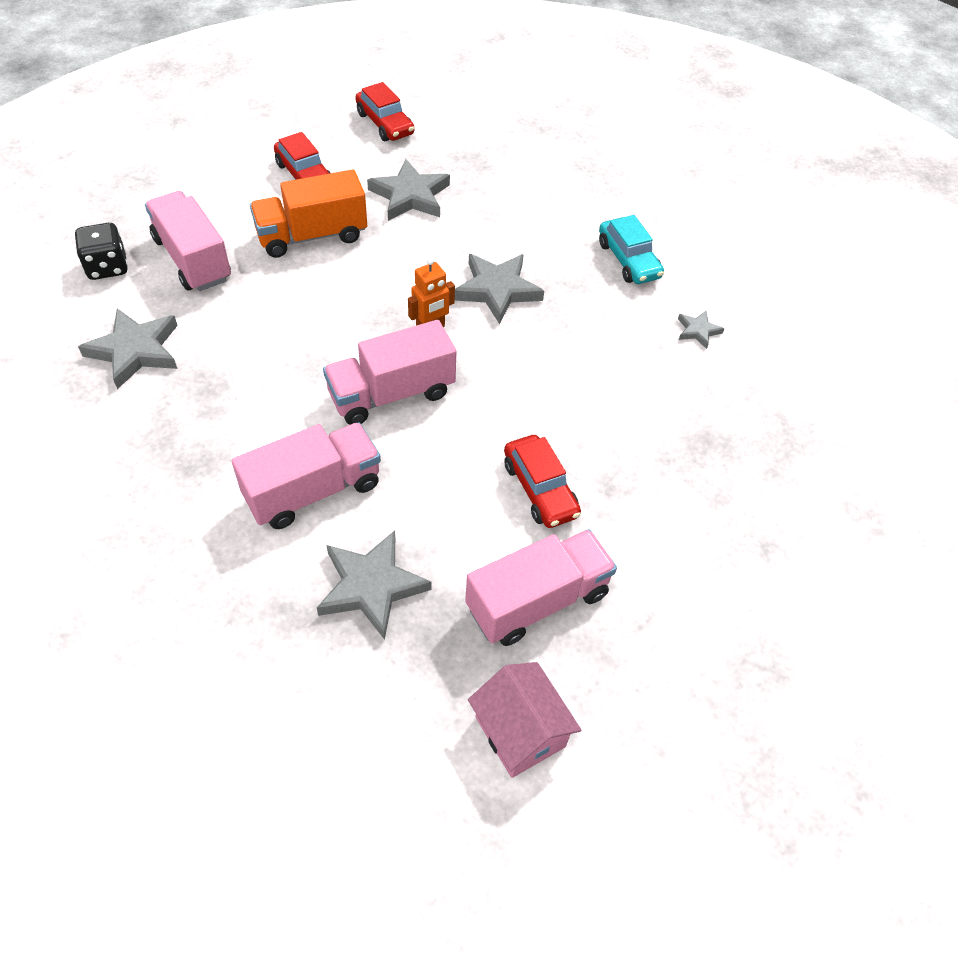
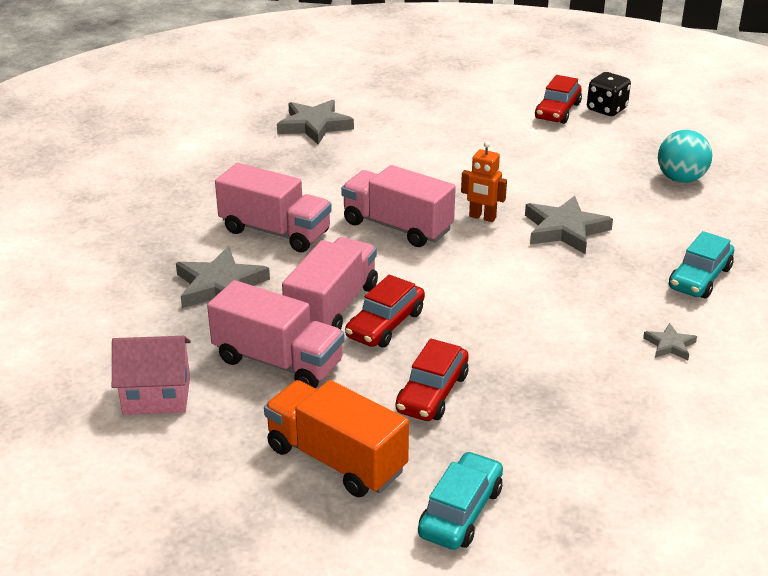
camera: 60 degrees right, 20 degrees down
(107, 267) = (370, 88): black dice -> black dice (606, 109)
(193, 259) = (417, 109): pink truck -> pink truck (332, 307)
(312, 236) = (503, 138): orange truck -> orange truck (336, 459)
(385, 124) = (666, 116): red car -> red car (432, 393)
(410, 196) = (606, 156): grey star -> none
(487, 180) = (680, 179): none -> turquoise ball
(520, 732) = (157, 395): pink house -> pink house turned 60 degrees clockwise
(816, 577) = (460, 512): none -> turquoise car

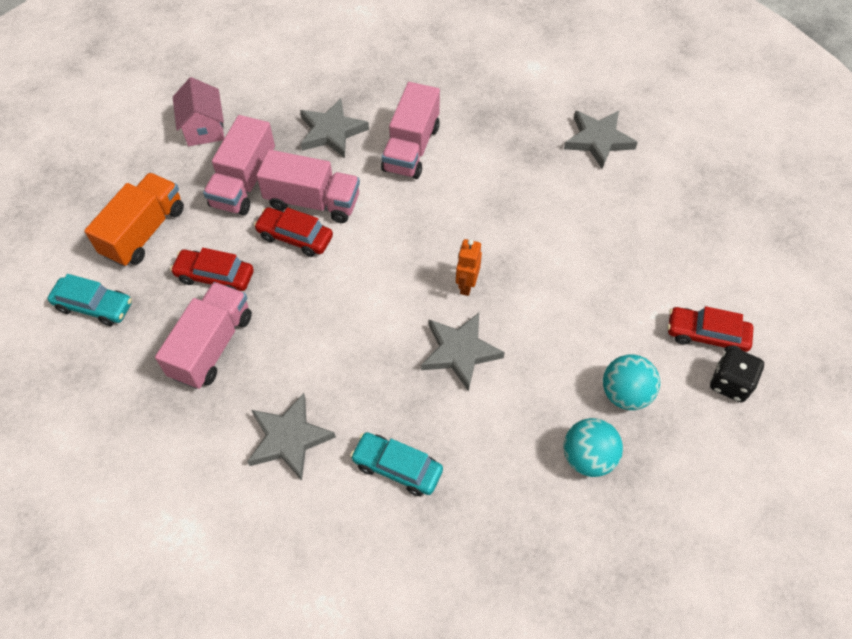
camera: 80 degrees right, 25 degrees up
(397, 227) = (436, 225): pink truck -> pink truck (212, 346)
(615, 154) = (625, 393): none -> turquoise ball
(670, 345) = (289, 438): grey star -> grey star, size x1.96

